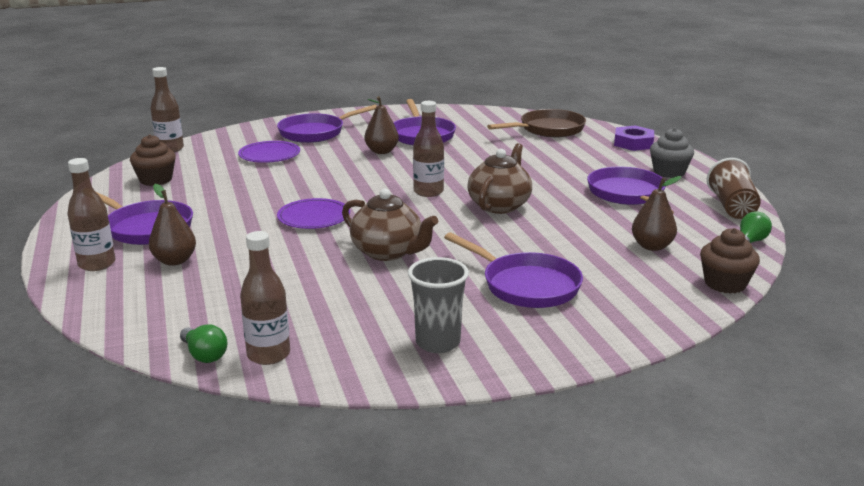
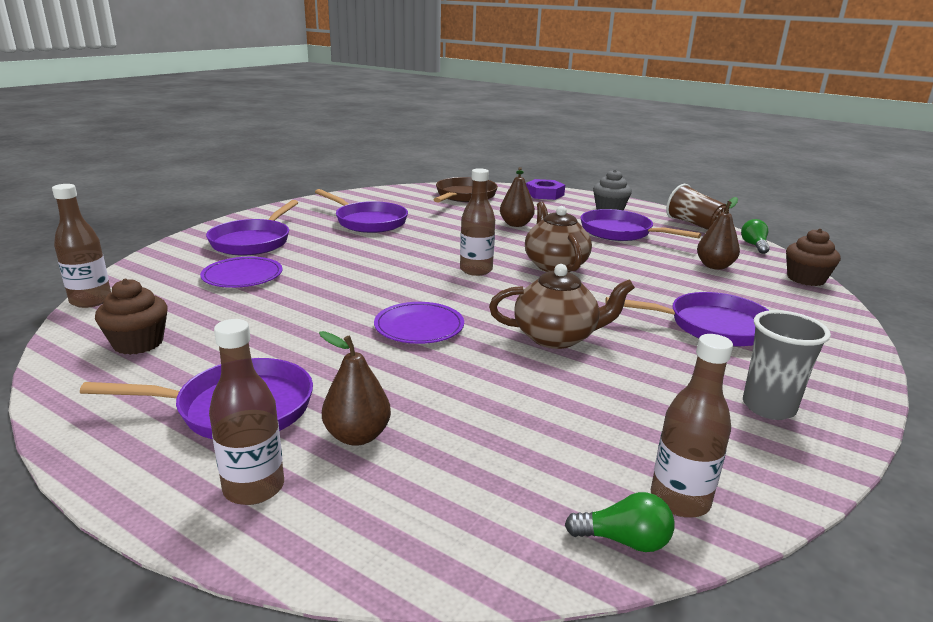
camera: 40 degrees left, 0 degrees up
(381, 151) = (359, 244): brown pear -> brown pear (516, 224)

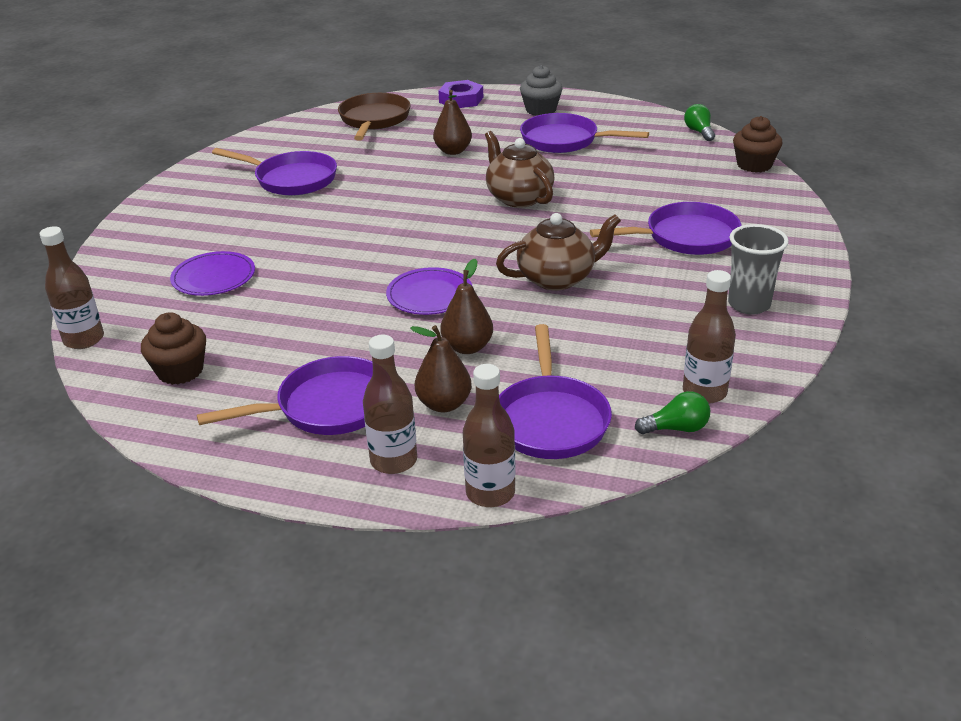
camera: 15 degrees left, 10 degrees up
(253, 241) = (186, 232): purple pan -> purple pan (550, 420)
(476, 270) = (445, 220): brown bottle -> brown bottle (490, 493)
(694, 224) = (634, 114): brown cup -> none
(714, 266) = (669, 166): brown pear -> brown pear (467, 347)

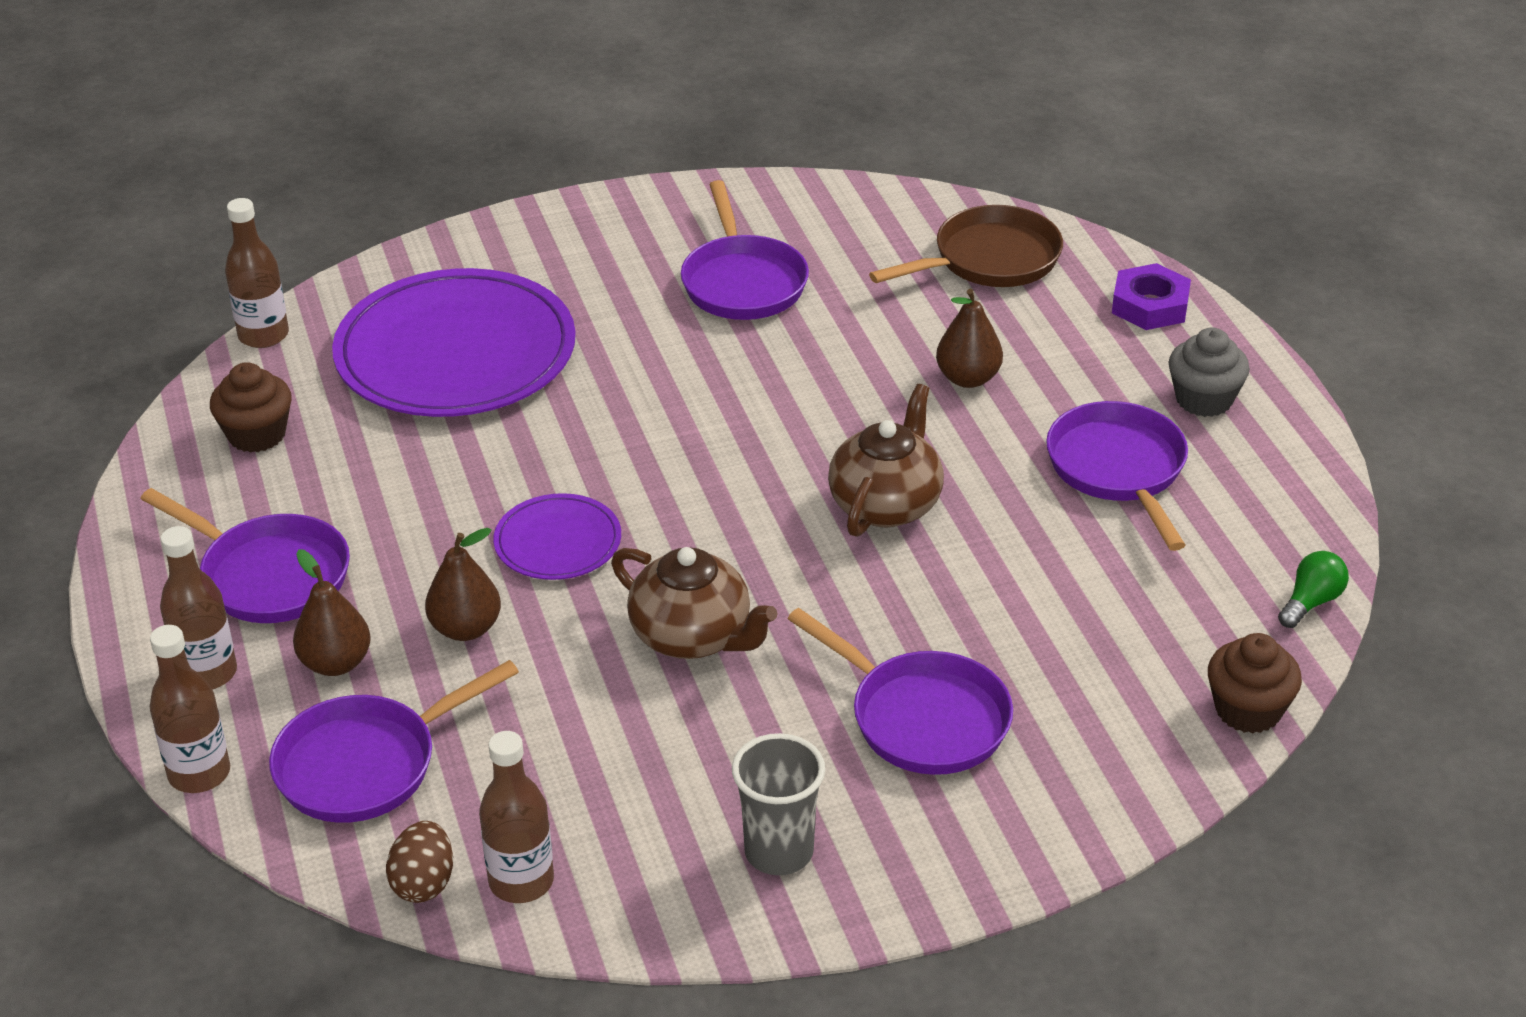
camera: 55 degrees right, 5 degrees up
(213, 277) = (455, 352): purple plate -> purple plate, size x2.08
(676, 428) = (423, 883): green light bulb -> brown egg

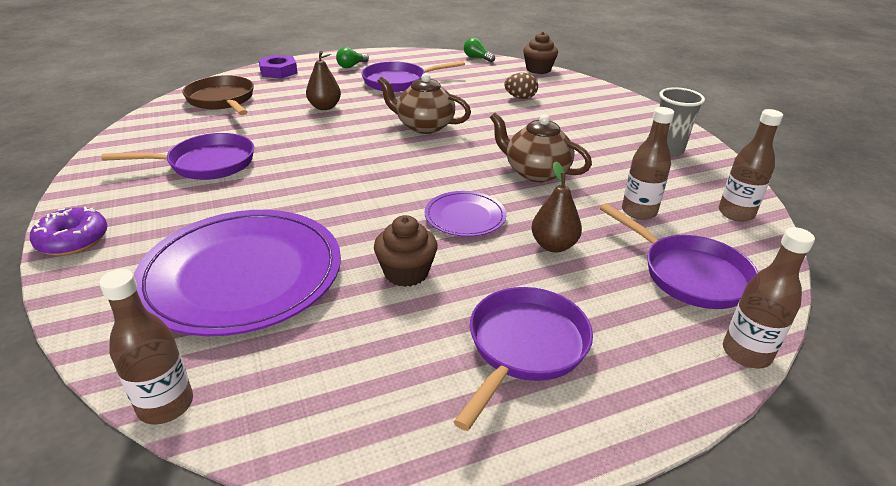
camera: 95 degrees left, 5 degrees down
(207, 673) = (646, 366): brown bottle -> brown bottle (639, 211)
(257, 434) = (334, 384): brown cupcake -> brown cupcake (406, 272)
(336, 663) = (606, 298): brown pear -> none
(423, 883) = (762, 244): brown egg -> brown egg (520, 98)
(551, 219) = (73, 240): none -> purple donut
(693, 636) = (535, 172): brown teapot -> brown teapot turned 90 degrees counterclockwise
(922, 718) = (569, 121): purple pan -> none
(1204, 399) = (351, 66): grey cupcake -> green light bulb

